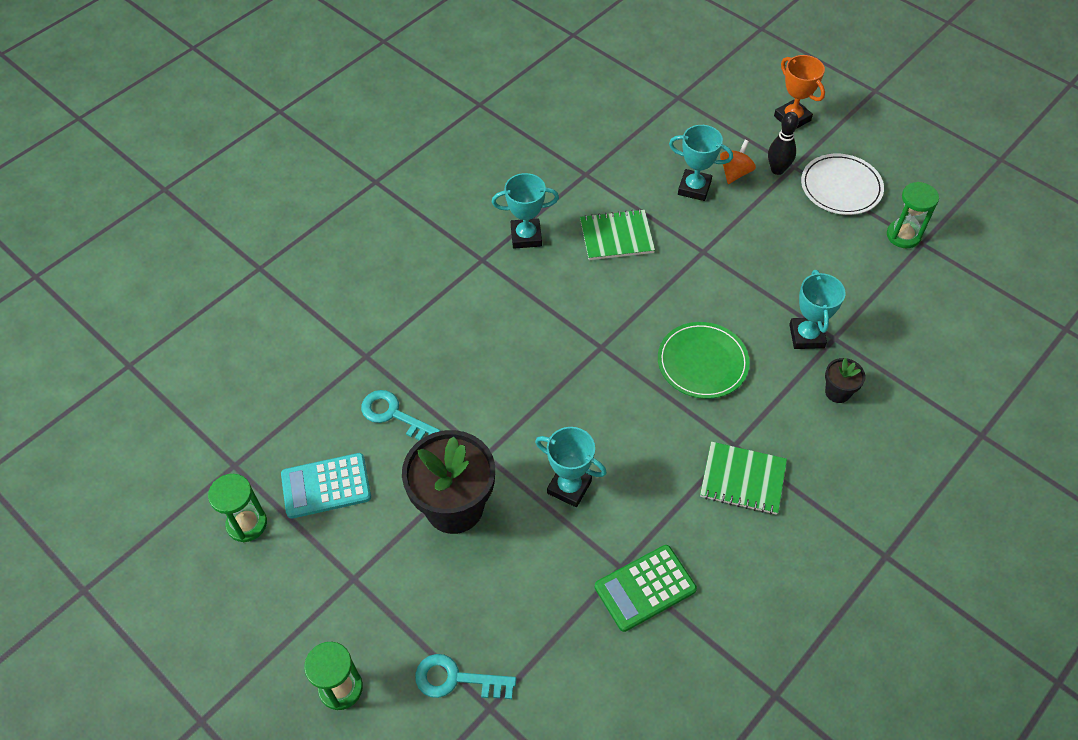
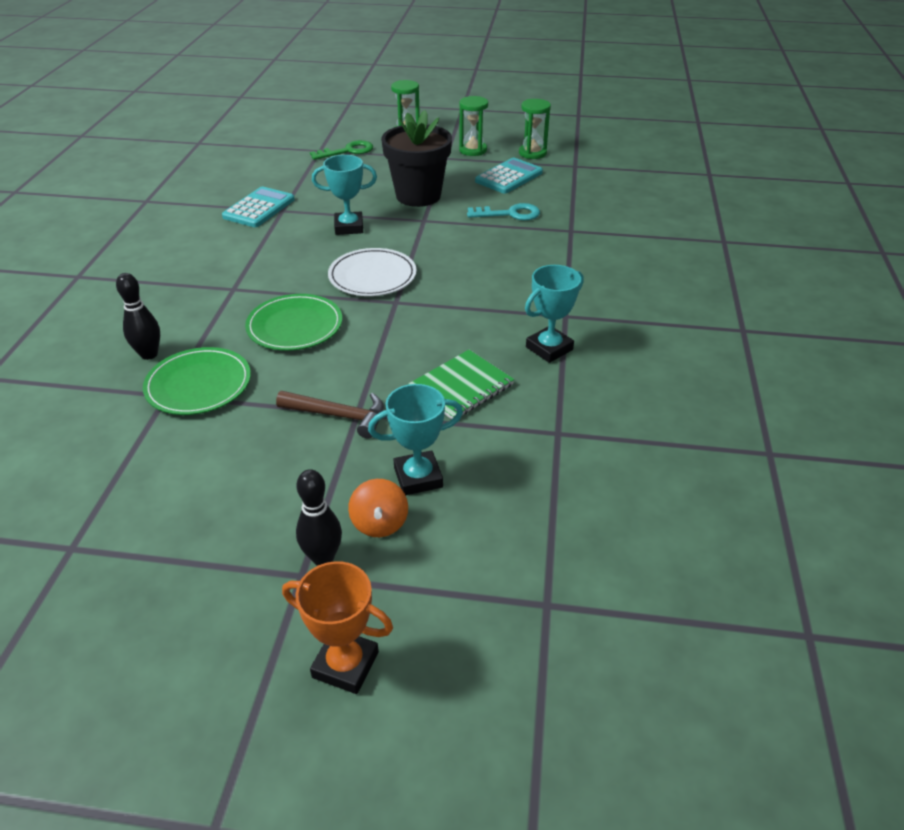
camera: 145 degrees right, 15 degrees down
(457, 679) = (347, 151): turquoise key -> green key
(645, 588) = (259, 208): green calculator -> turquoise calculator
(716, 256) = (339, 416): none -> brown hammer
(742, 479) = (215, 274): green notebook -> none
(806, 336) = (198, 385): turquoise trophy -> green plate
(837, 392) = (149, 354): black flower pot -> black bowling pin
(841, 187) = (216, 576): white plate -> white plate (372, 276)
(903, 235) = (102, 546): green hourglass -> green hourglass (473, 150)

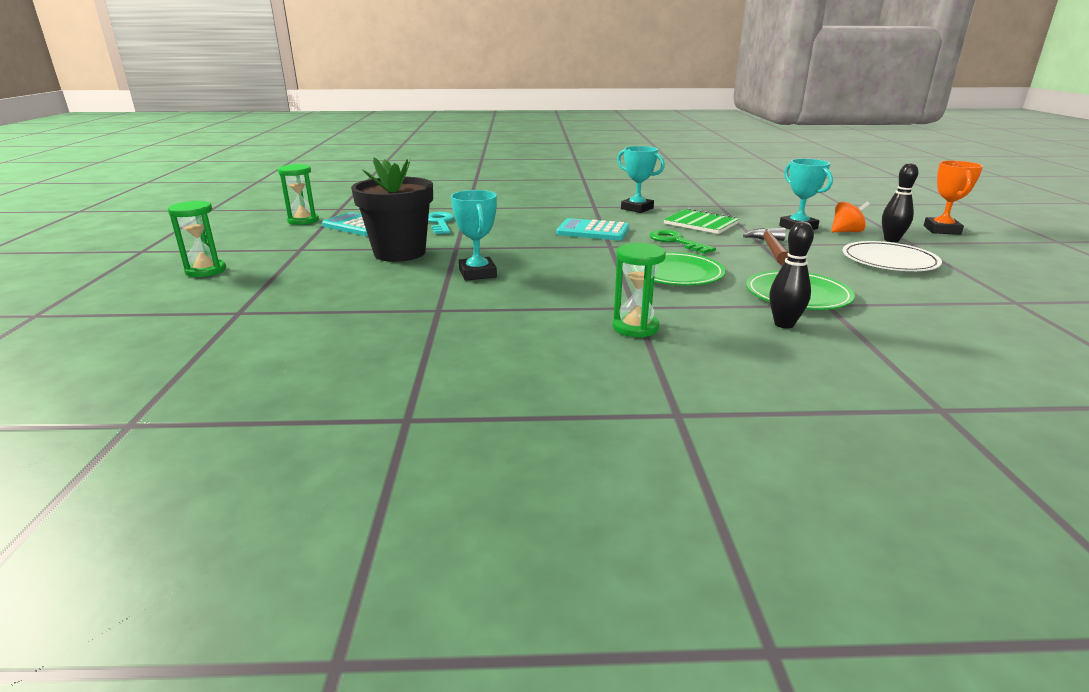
camera: 100 degrees left, 15 degrees down
(259, 208) = (433, 324): turquoise calculator -> turquoise calculator (593, 231)
(347, 151) = (253, 295): green key -> green key (676, 241)
(372, 276) = (573, 256): white plate -> white plate (889, 261)
(473, 150) = (283, 240): green hourglass -> green hourglass (635, 327)

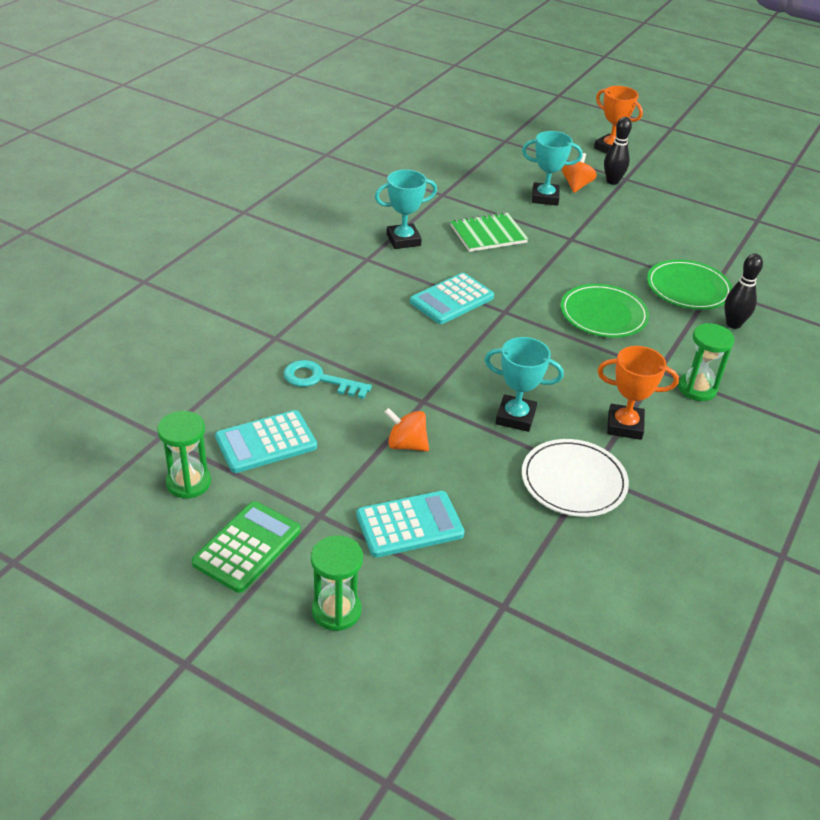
camera: 60 degrees left, 15 degrees up
(254, 241) = (247, 547): none -> green calculator
(310, 270) = (409, 525): none -> turquoise calculator
(399, 253) = (406, 444): black flower pot -> orange spinning top
(525, 309) = (624, 426): none -> orange trophy
(676, 241) = (525, 273): green key -> none
(770, 248) = (584, 240): brown hammer -> none
(889, 261) = (654, 212): white plate -> white plate (573, 481)

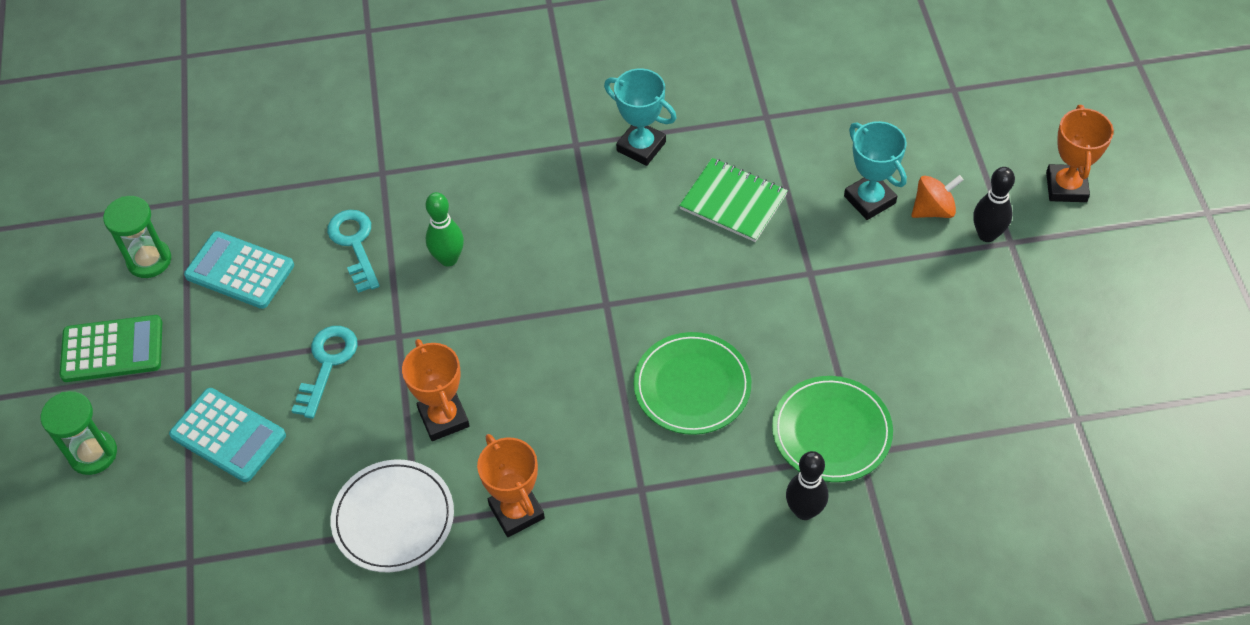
camera: 55 degrees right, 15 degrees up
(387, 349) = (448, 259): none -> green bowling pin
(406, 444) = (327, 364): orange spinning top -> turquoise key
(452, 299) = (579, 251): turquoise calculator -> none
(515, 417) = (443, 418): turquoise trophy -> orange trophy
(697, 388) = (643, 540): green hourglass -> none

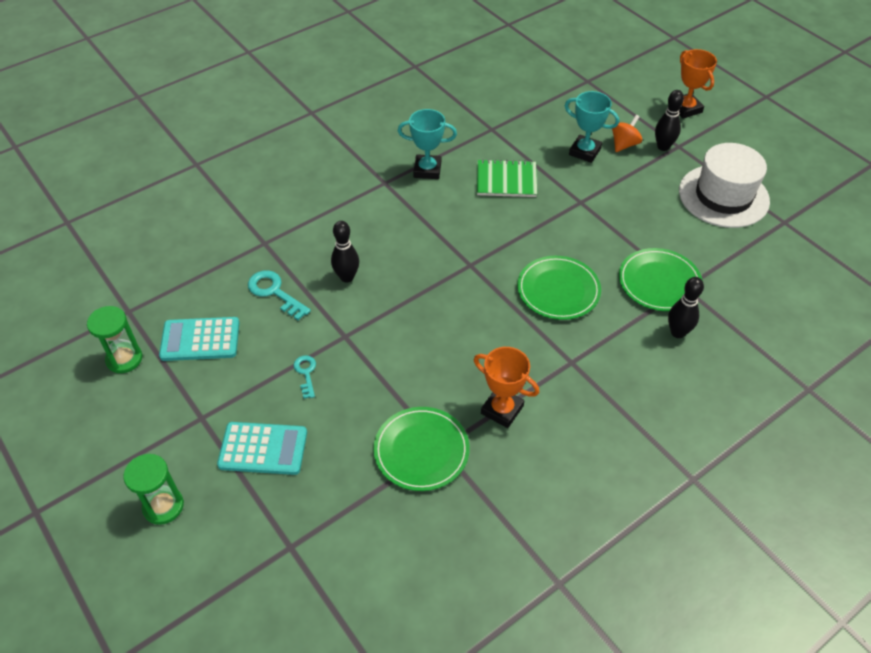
camera: 30 degrees left, 5 degrees down
(112, 349) = (133, 429): green calculator -> none
(327, 364) = (306, 373): turquoise key -> turquoise key, size x0.62
(393, 518) = (421, 450): white plate -> green plate
(443, 418) = (412, 373): orange trophy -> none
(448, 259) = (347, 277): green bowling pin -> black bowling pin
(1017, 344) = (723, 196): none -> white hat

